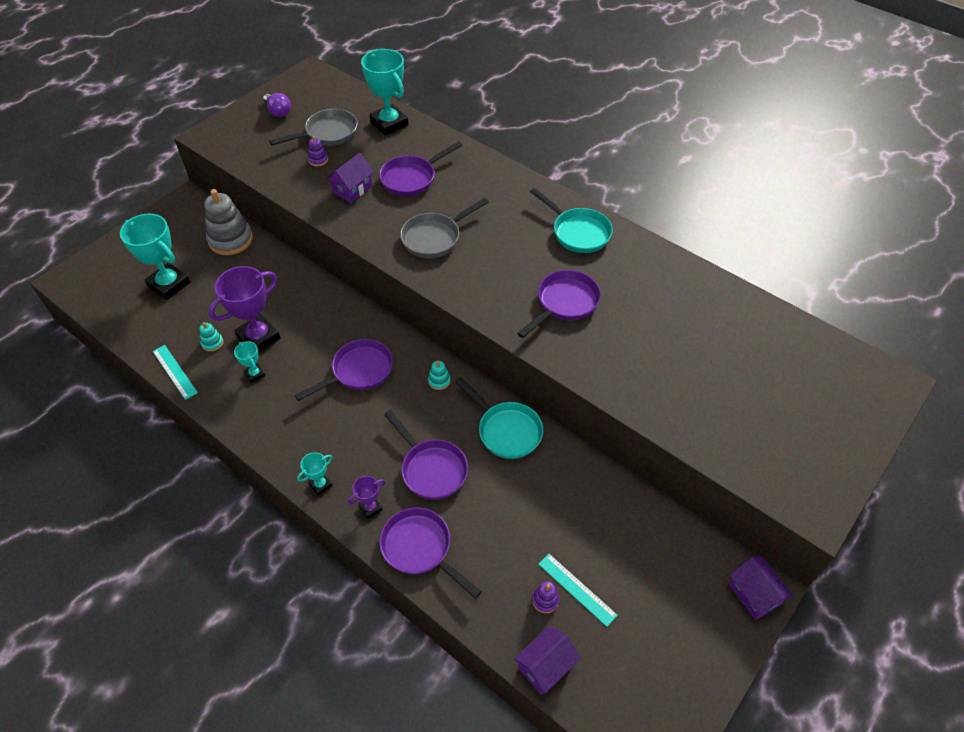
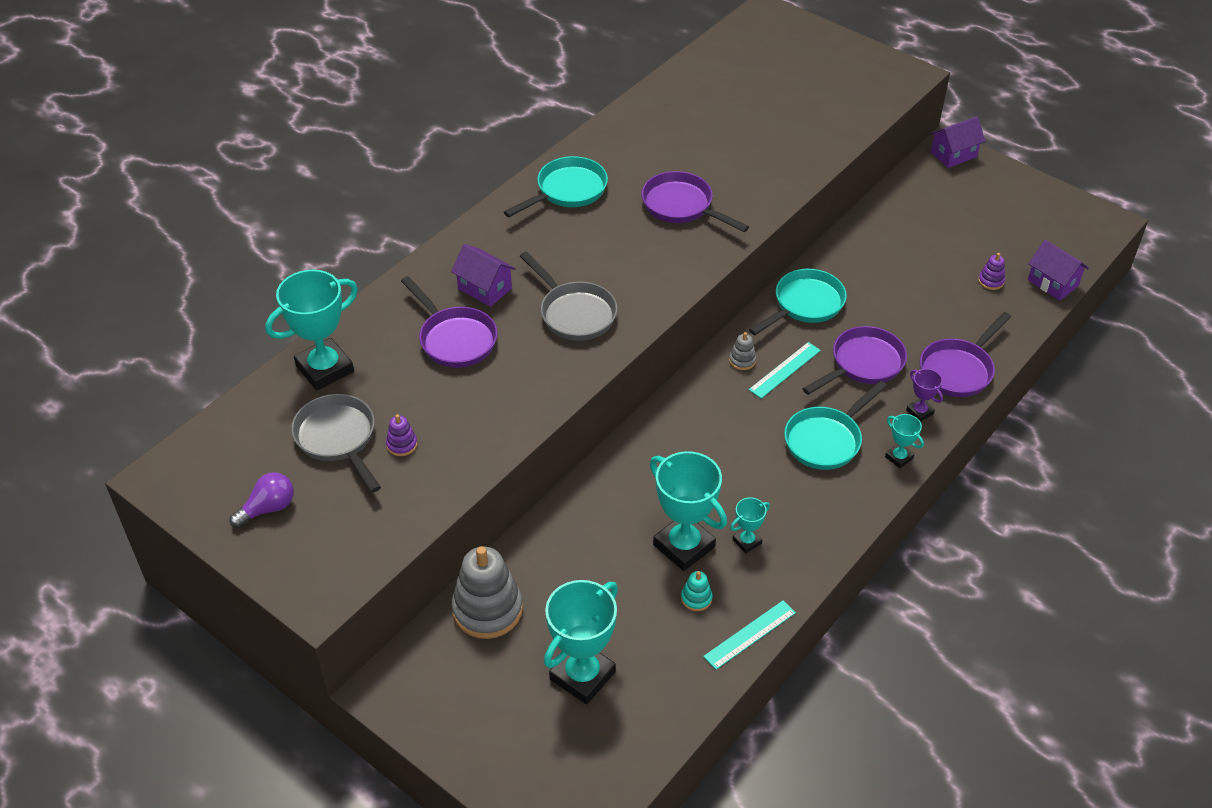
camera: 90 degrees left, 5 degrees down
(258, 337) = (684, 546): purple trophy -> turquoise trophy
(346, 433) = (826, 440): none -> turquoise pan
(352, 189) = (473, 400): purple house -> purple house (484, 289)
(358, 371) = (734, 435): purple pan -> none
(439, 381) = (742, 360): turquoise stacking toy -> grey stacking toy
(577, 589) = (975, 260): turquoise ruler -> turquoise ruler (785, 370)

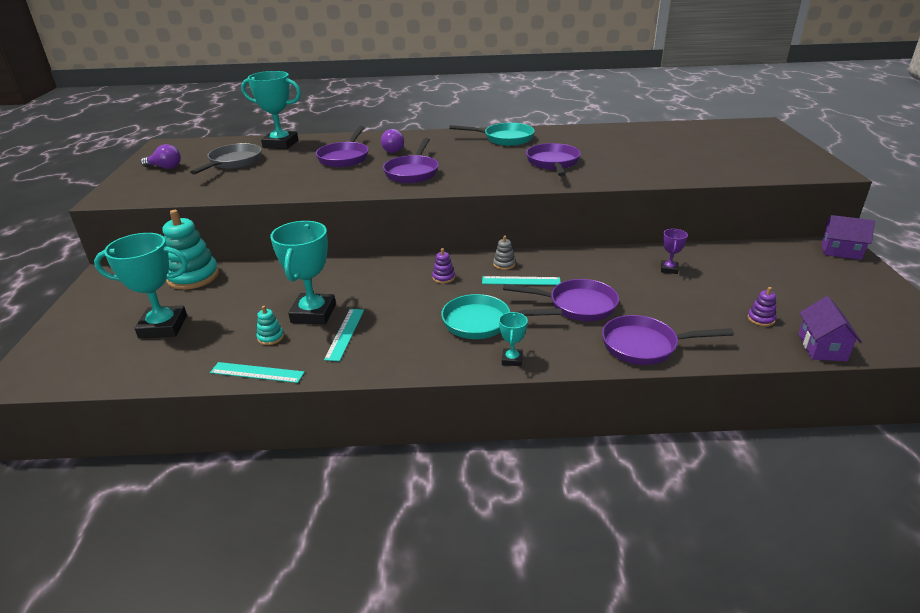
camera: 50 degrees right, 15 degrees down
(402, 444) = (247, 175): purple stacking toy -> purple stacking toy (443, 277)
(484, 289) = (394, 150): purple house -> purple light bulb
(487, 609) = (193, 277): grey stacking toy -> turquoise stacking toy
(574, 313) = (412, 172): grey pan -> purple pan
(747, 541) = (345, 334): turquoise trophy -> turquoise ruler
(805, 305) = (590, 263): turquoise pan -> none
(920, 412) = (572, 348): purple trophy -> purple trophy (669, 269)

